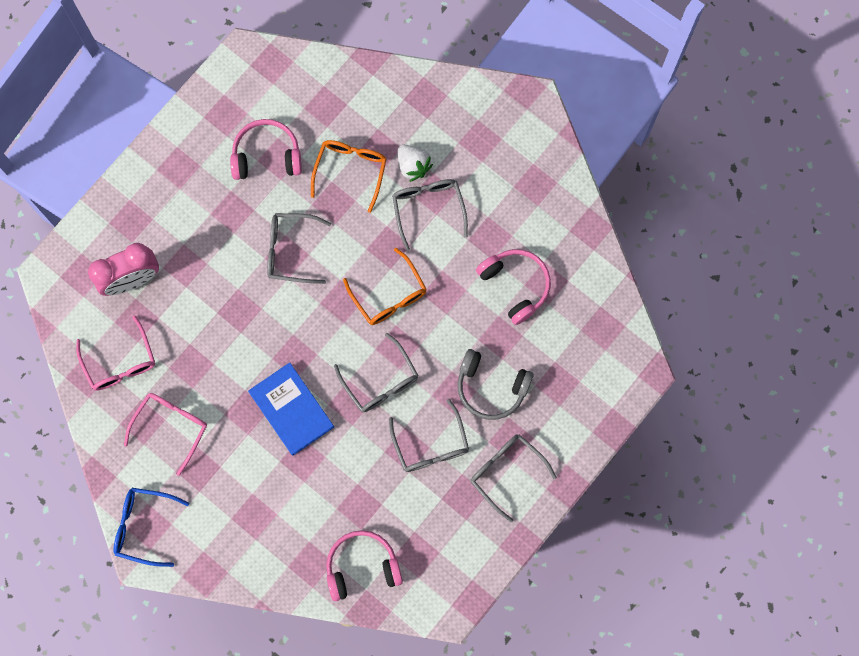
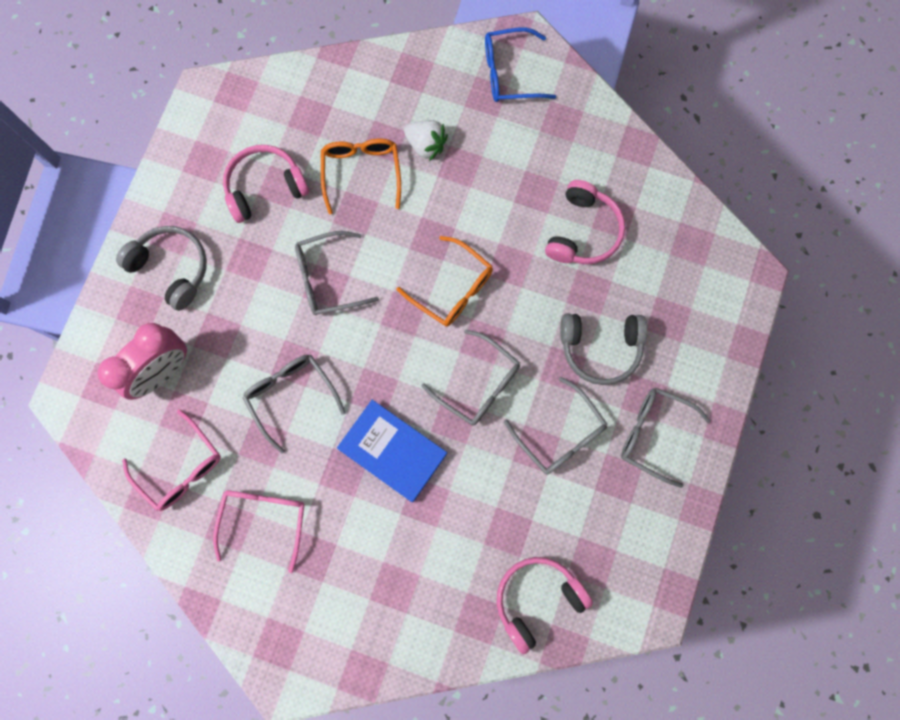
camera: 20 degrees left, 0 degrees up
(143, 526) = (272, 646): blue glasses -> blue glasses (509, 73)
(167, 197) = (171, 269): none -> grey headphones
(428, 208) = (459, 184): grey glasses -> grey glasses (291, 396)
(515, 285) = (582, 231): pink headphones -> pink headphones turned 75 degrees clockwise

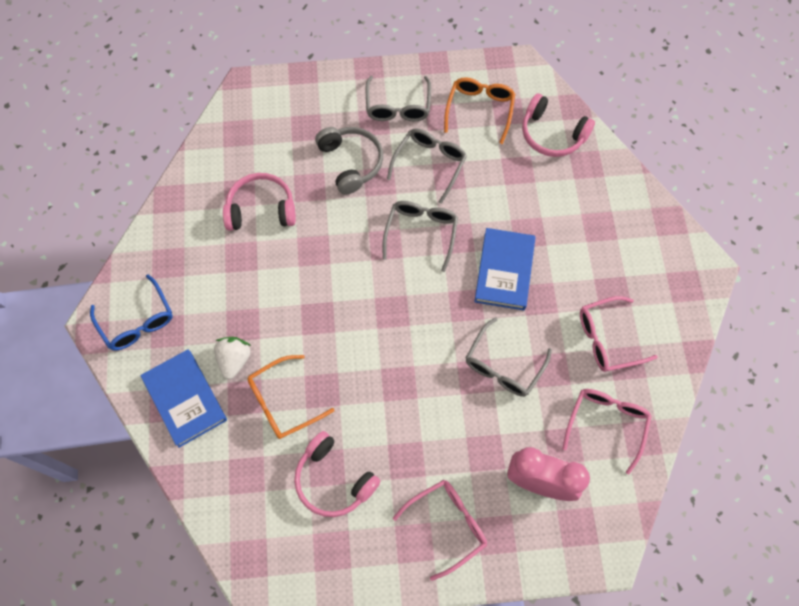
camera: 115 degrees left, 10 degrees down
(171, 269) = (447, 525): grey headphones -> pink glasses
(328, 278) = (391, 384): grey glasses -> none
(408, 89) = (185, 399): none -> blue book
(452, 289) = (353, 284): orange glasses -> orange glasses (480, 110)

